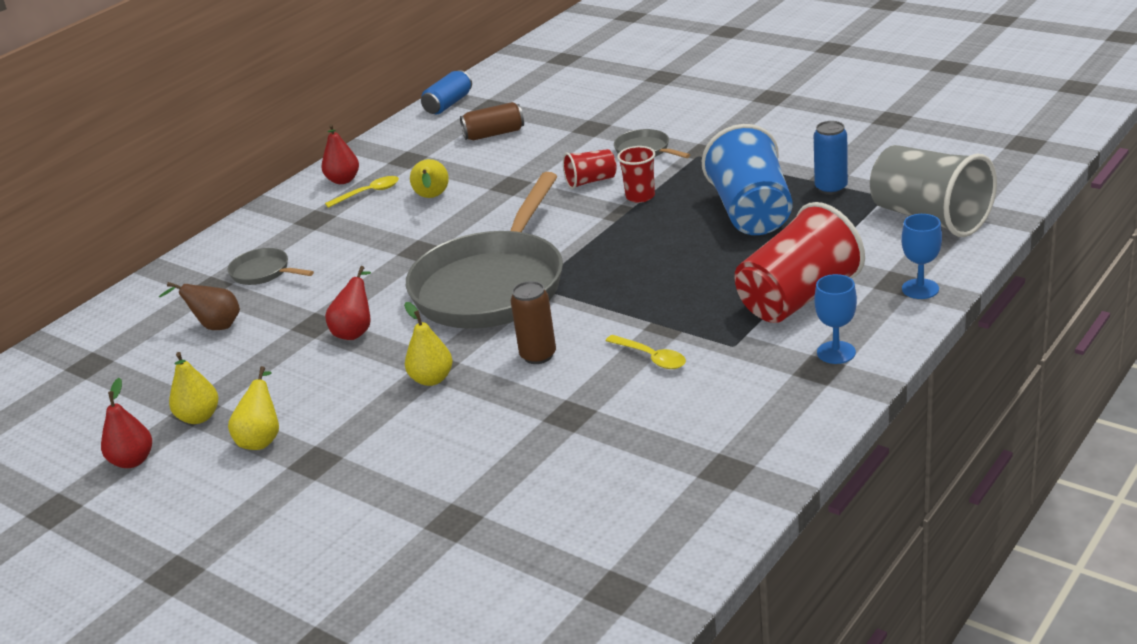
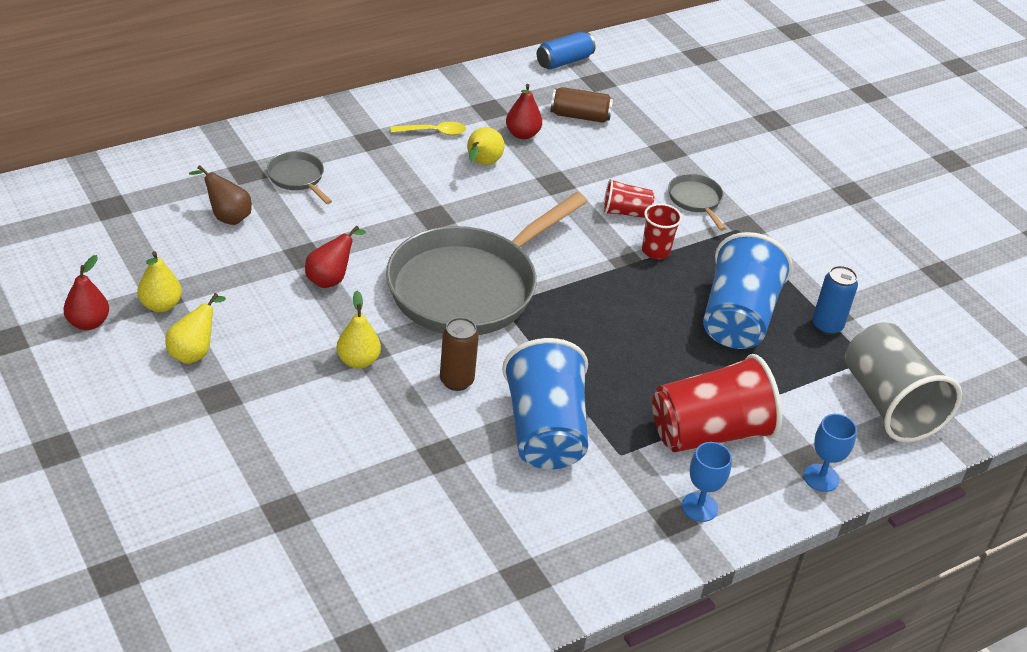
camera: 15 degrees right, 10 degrees up
(343, 180) = (422, 107): red pear -> red pear (522, 134)
(651, 357) = (545, 431): yellow spoon -> blue cup

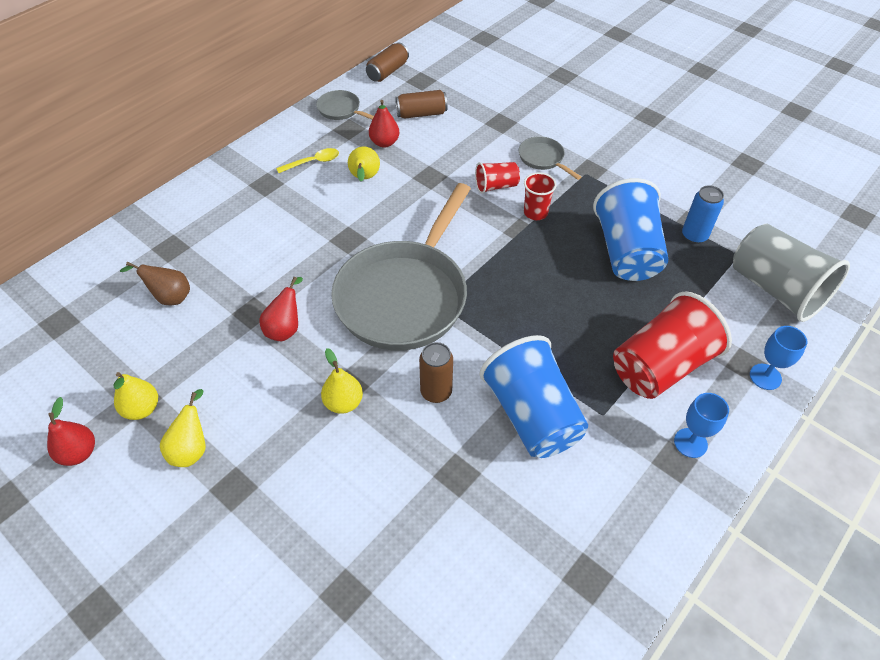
camera: 15 degrees left, 10 degrees up
(297, 178) = (217, 240): grey pan -> grey pan (341, 110)
(564, 61) = (387, 71): blue can -> brown can

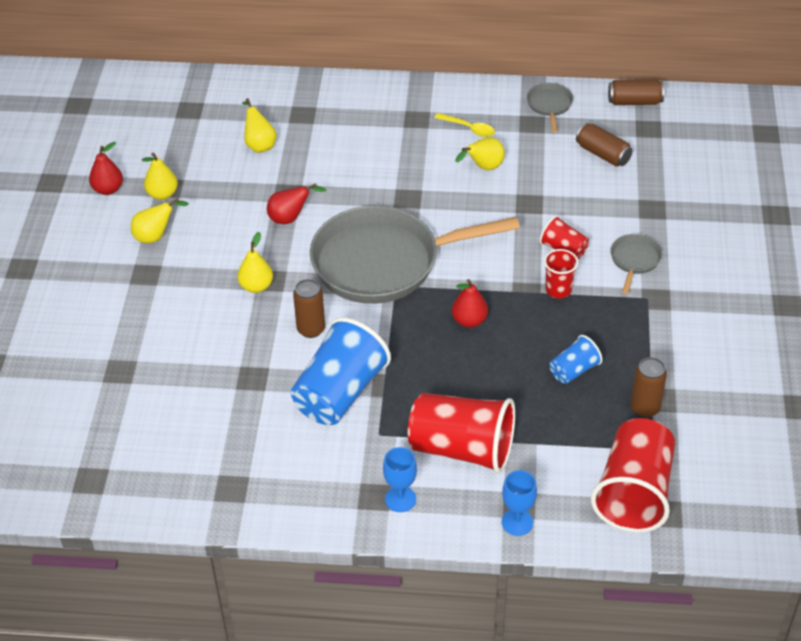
camera: 55 degrees right, 5 degrees down
(169, 297) = (259, 144): brown pear -> yellow pear
(384, 143) = (539, 154): red pear -> red pear (469, 320)
(626, 251) = (574, 370): blue cup -> blue cup, size x0.50
(694, 236) = (645, 408): blue can -> brown can
(776, 289) = (634, 493): grey cup -> red cup

